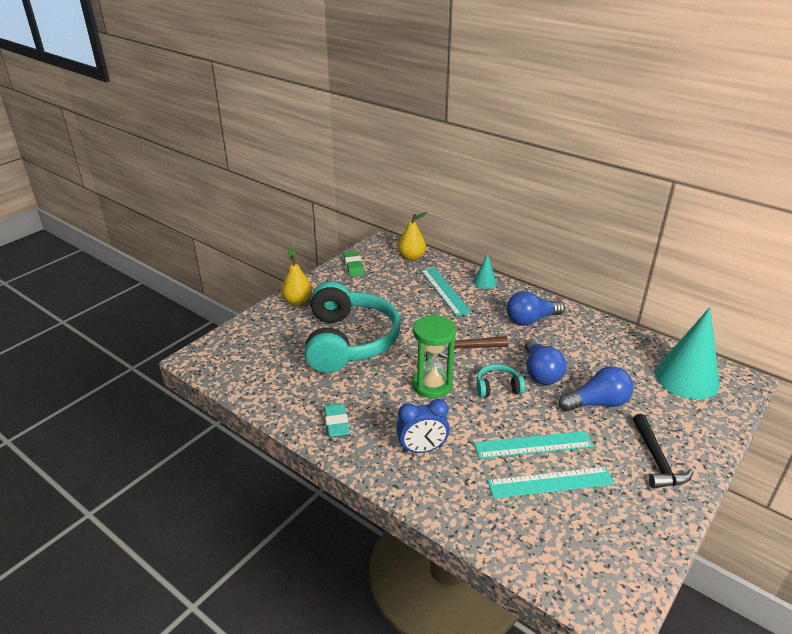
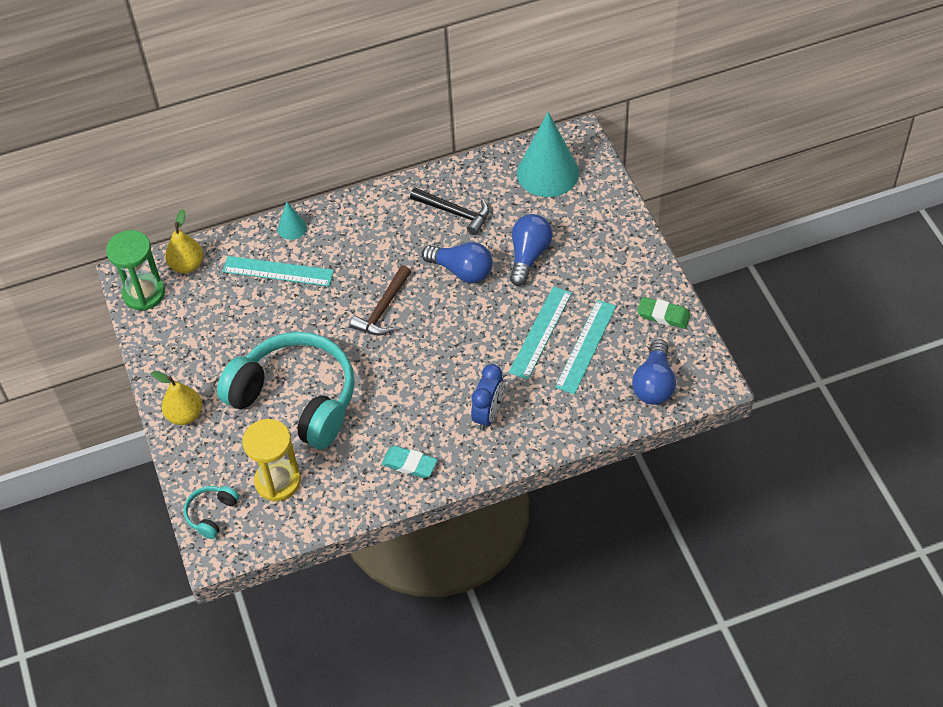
camera: 55 degrees left, 20 degrees up
(272, 362) = (278, 481): none -> yellow hourglass
(354, 266) = (158, 330): green eraser -> green eraser (663, 315)
(432, 385) = (415, 363): green hourglass -> green hourglass (144, 293)
(497, 387) = (456, 315): turquoise headphones -> turquoise headphones (211, 514)
(531, 320) = (384, 229): blue light bulb -> blue light bulb (654, 384)
(656, 459) = (613, 261): black hammer -> black hammer (454, 212)

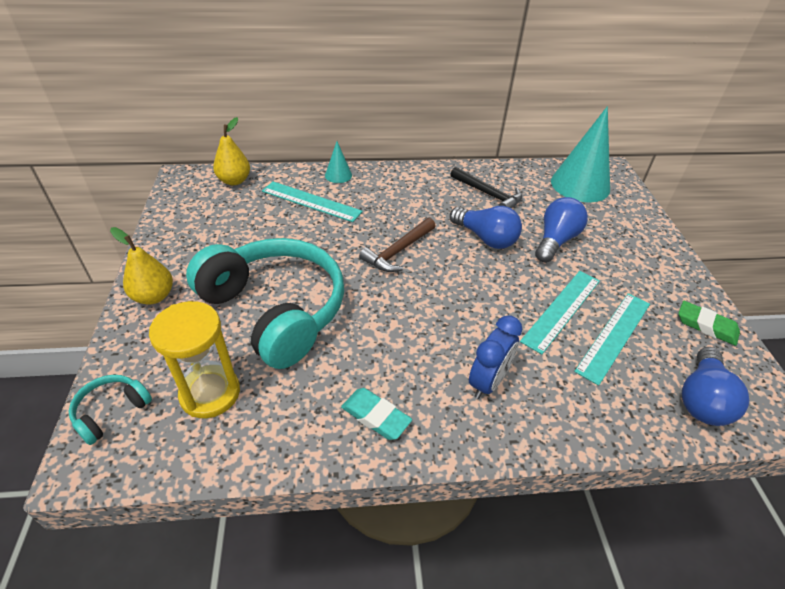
camera: 10 degrees right, 10 degrees down
(144, 293) = (184, 191): green hourglass -> none

